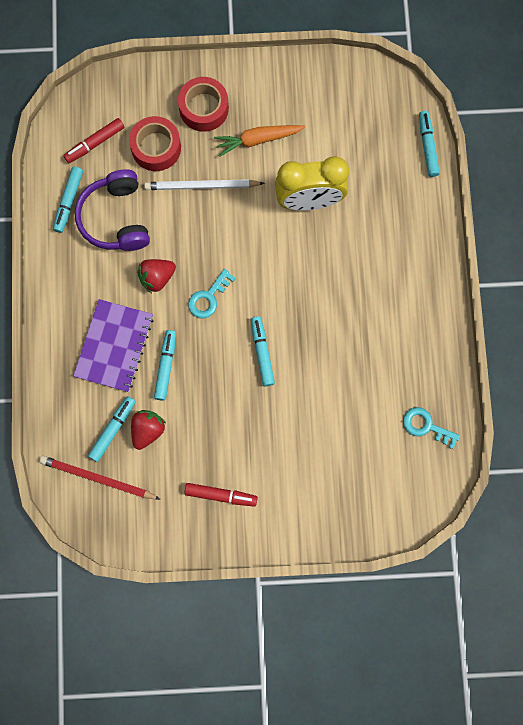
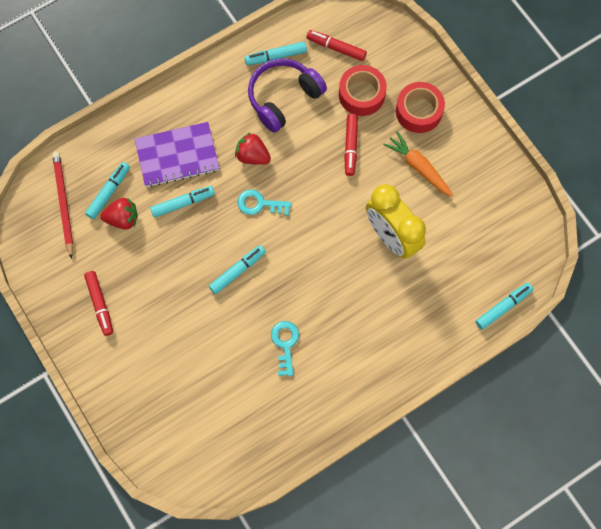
camera: 60 degrees right, 5 degrees down
(112, 430) = (108, 192): turquoise marker -> turquoise marker turned 60 degrees counterclockwise
(201, 186) = (350, 146): white pencil -> red marker
(426, 426) = (250, 440): turquoise key -> turquoise key (285, 344)

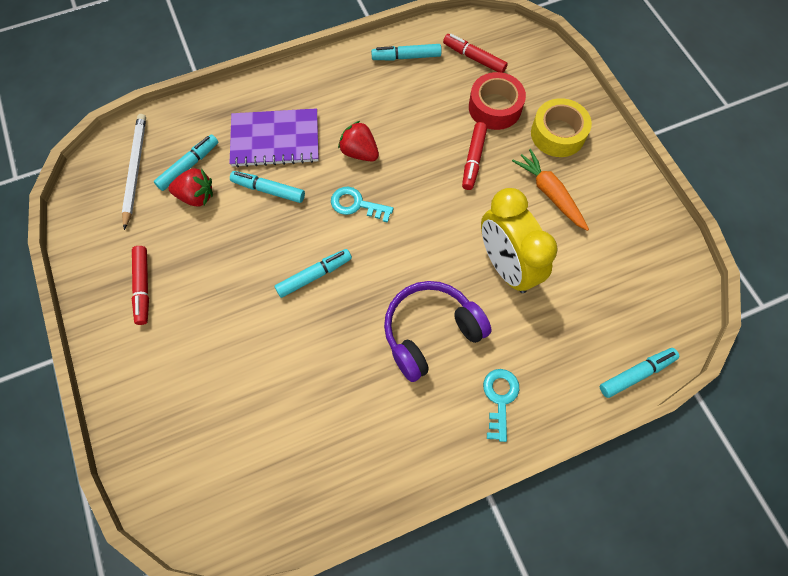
camera: 10 degrees right, 5 degrees down
(63, 203) = (135, 170): red pencil -> white pencil
(183, 203) = (268, 190): turquoise marker -> turquoise marker turned 150 degrees counterclockwise
(283, 98) = (406, 98): purple headphones -> purple headphones (430, 332)
(285, 344) = (353, 373): turquoise key -> turquoise key (500, 399)
(418, 111) = (557, 134): red tape -> yellow tape

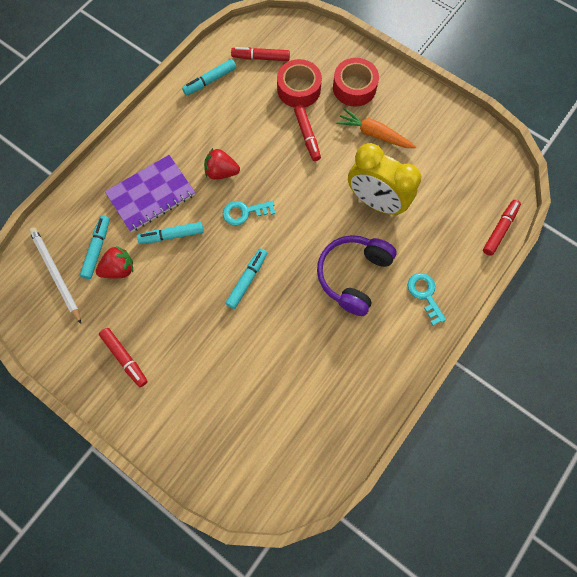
camera: 30 degrees left, 5 degrees up
(557, 134) = (354, 87): yellow tape -> red tape
(636, 374) = (499, 229): turquoise marker -> red marker

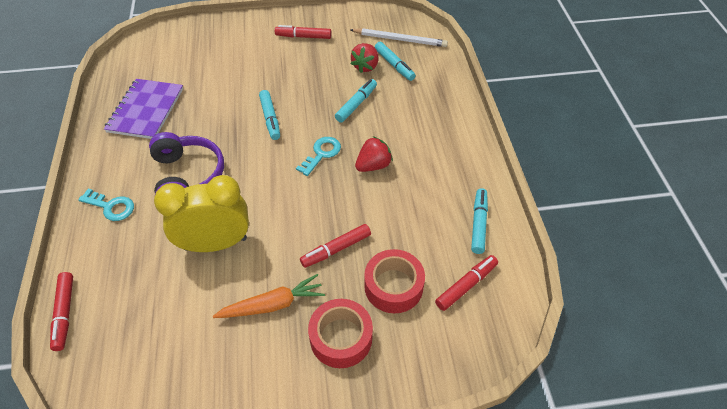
camera: 135 degrees right, 20 degrees down
(151, 194) = (404, 114): purple notebook -> purple notebook (146, 110)
(307, 136) = (336, 249): red marker -> red marker turned 60 degrees counterclockwise

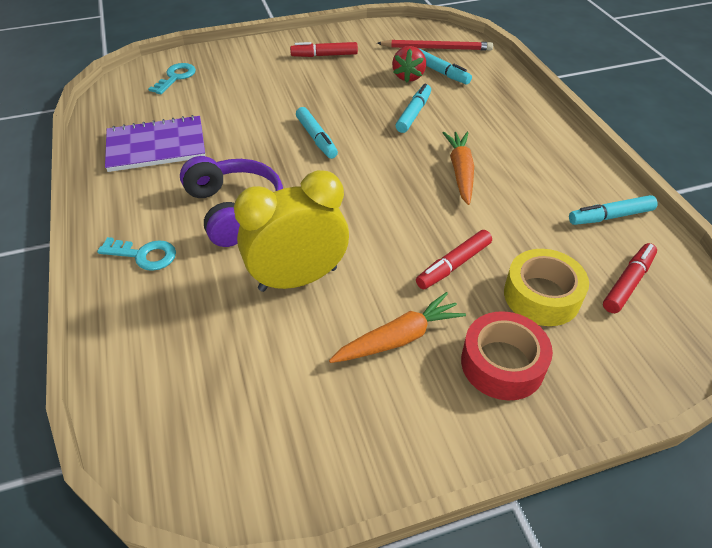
camera: 10 degrees left, 5 degrees down
(65, 313) = (117, 390): red marker -> none
(146, 110) = (156, 146): purple notebook -> purple notebook turned 75 degrees clockwise
(321, 154) = (393, 167): turquoise key -> turquoise key (175, 77)
(373, 165) = (460, 172): red strawberry -> orange carrot
(393, 286) = (541, 296): red tape -> yellow tape
(400, 39) = (436, 48): white pencil -> red pencil
(478, 224) = (610, 216): turquoise marker -> turquoise marker turned 105 degrees counterclockwise

